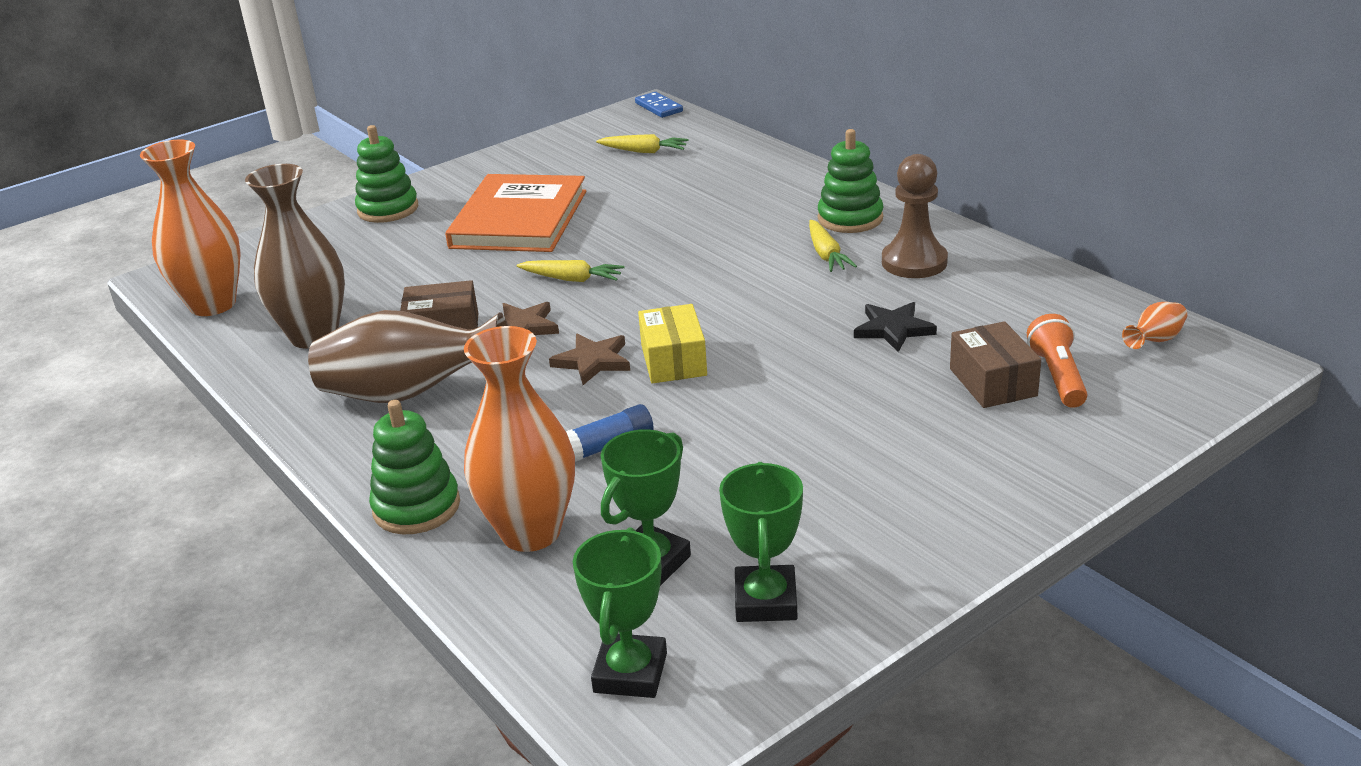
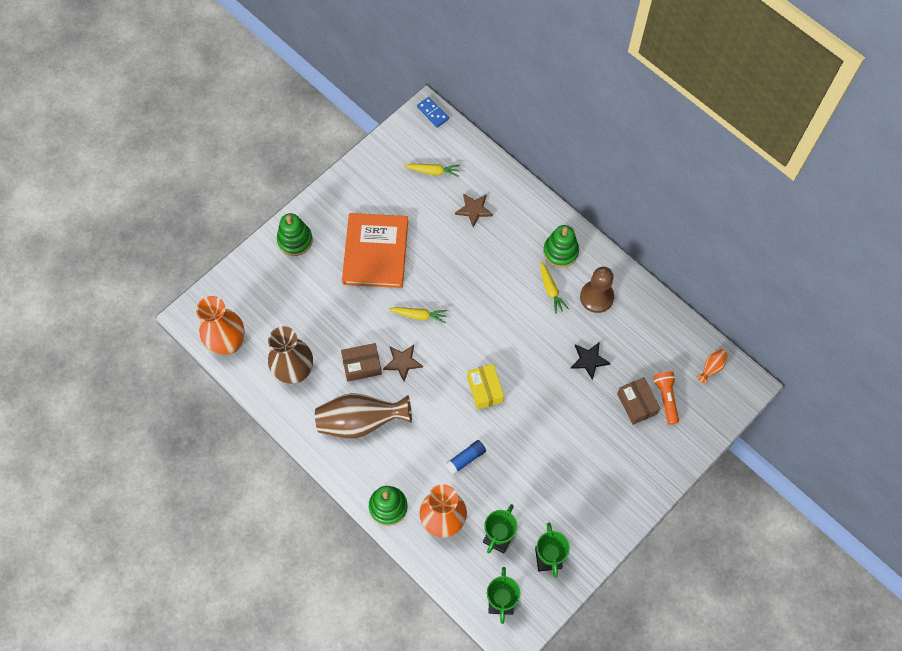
camera: 10 degrees left, 35 degrees up
(593, 361) = (445, 391): brown star -> brown star (474, 210)

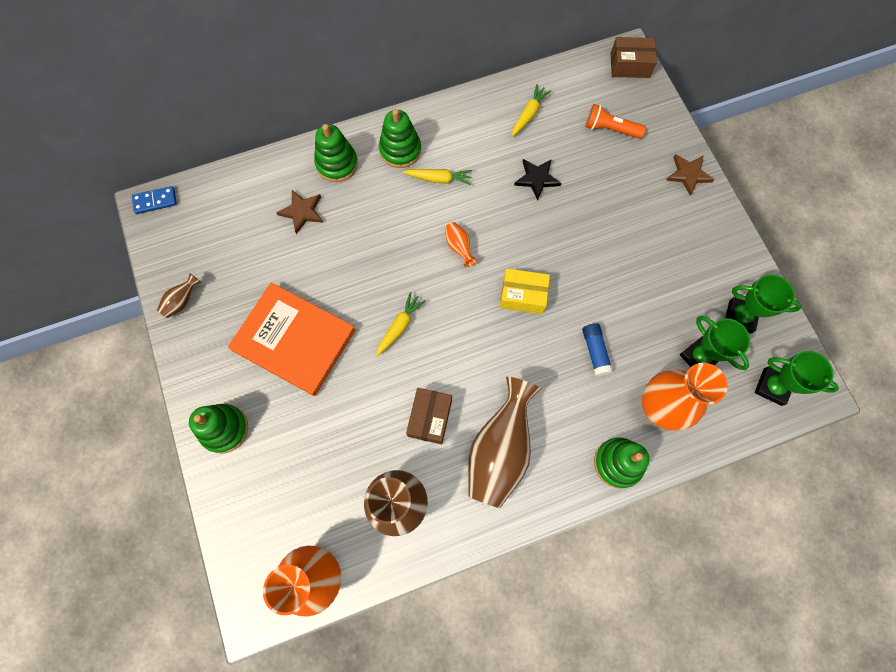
camera: 65 degrees left, 5 degrees up
(369, 169) = (182, 301): none -> brown vase
(402, 362) = (448, 370): brown star -> brown star (688, 174)
(433, 171) = (229, 233): yellow carrot -> yellow carrot (528, 114)
(525, 214) = (337, 164): none -> green stacking toy
(596, 297) = (470, 140): brown pawn -> none
(636, 404) = (604, 157): brown box -> brown box (629, 65)
(711, 368) = (596, 76): orange vase -> orange vase (459, 247)

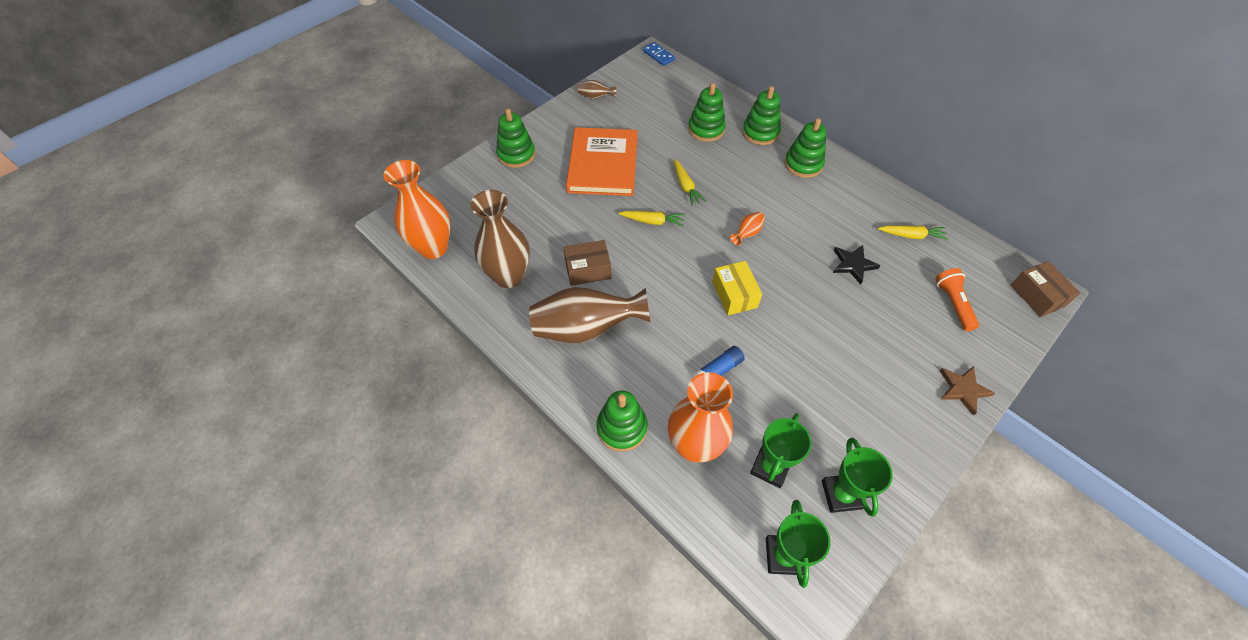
camera: 65 degrees right, 15 degrees down
(302, 212) = (706, 129): brown star -> green stacking toy
(439, 179) = (798, 197): yellow carrot -> yellow carrot (686, 186)

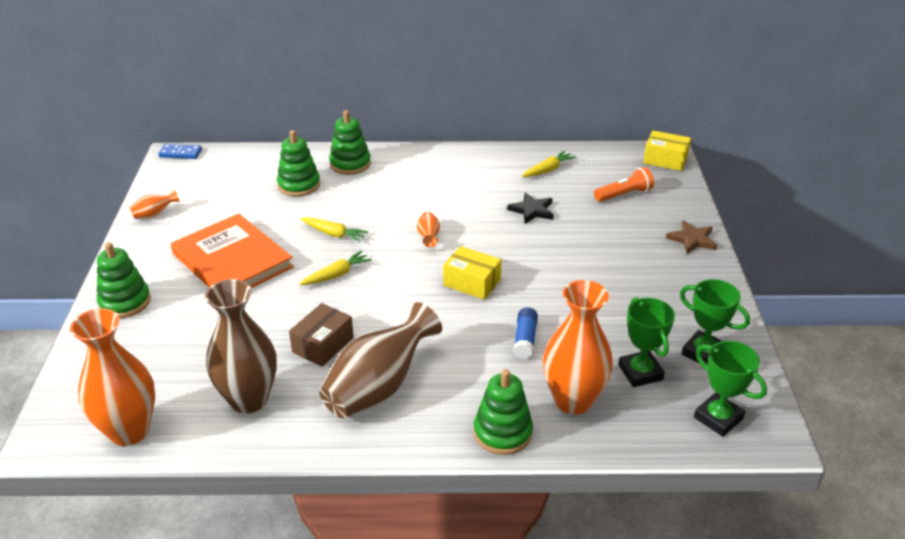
camera: 45 degrees left, 20 degrees down
(595, 97) = (154, 214): brown vase -> orange vase
(803, 164) = (413, 167): green stacking toy -> none
(952, 303) = (624, 194): orange flashlight -> orange flashlight turned 120 degrees clockwise
(1037, 295) = (665, 160): brown box -> yellow box

